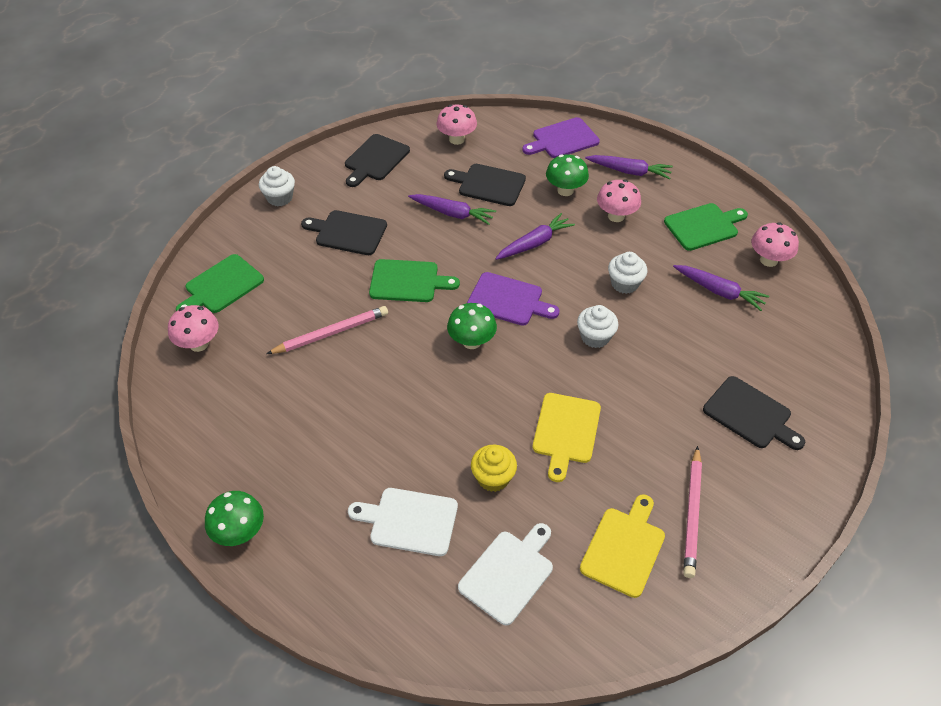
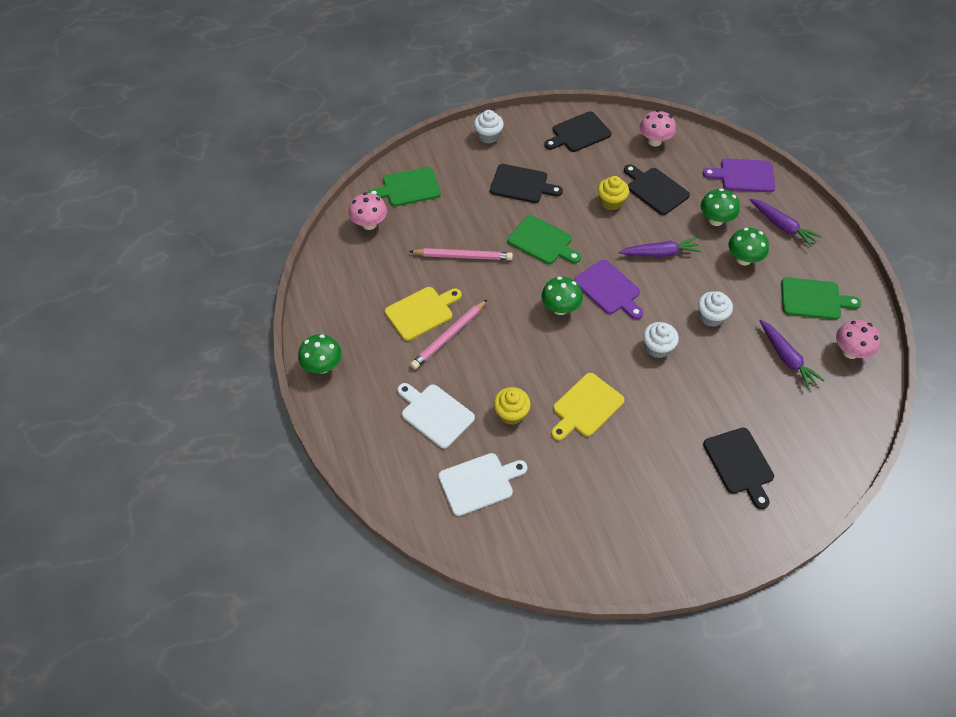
camera: 30 degrees right, 5 degrees up
(348, 232) = (521, 184): black cutting board -> black cutting board turned 150 degrees clockwise
(452, 213) = (611, 202): purple carrot -> yellow cupcake
(616, 216) = (743, 259): pink mushroom -> green mushroom
(624, 548) = (571, 508): yellow cutting board -> yellow cutting board (421, 312)
(692, 514) = (639, 511): pink pencil -> pink pencil (448, 336)

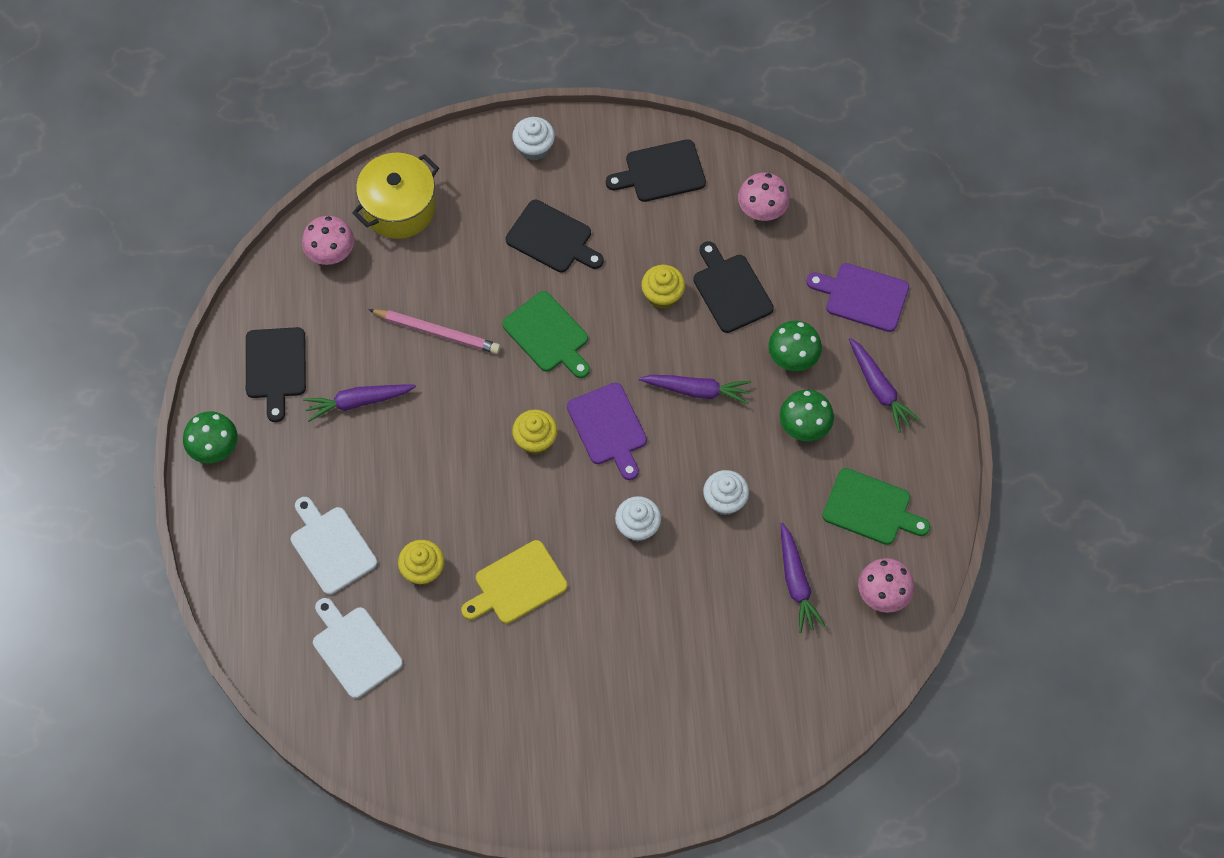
camera: 15 degrees right, 10 degrees up
(408, 188) = (399, 208): green cutting board -> yellow pot
(421, 312) = (358, 402): yellow cutting board -> purple carrot
(448, 336) = (381, 445): pink pencil -> none
(479, 483) = (354, 649): white cutting board -> white cutting board turned 120 degrees counterclockwise
(560, 308) = (535, 440): green mushroom -> yellow cupcake
(740, 464) = (674, 706): black cutting board -> black cutting board (276, 367)

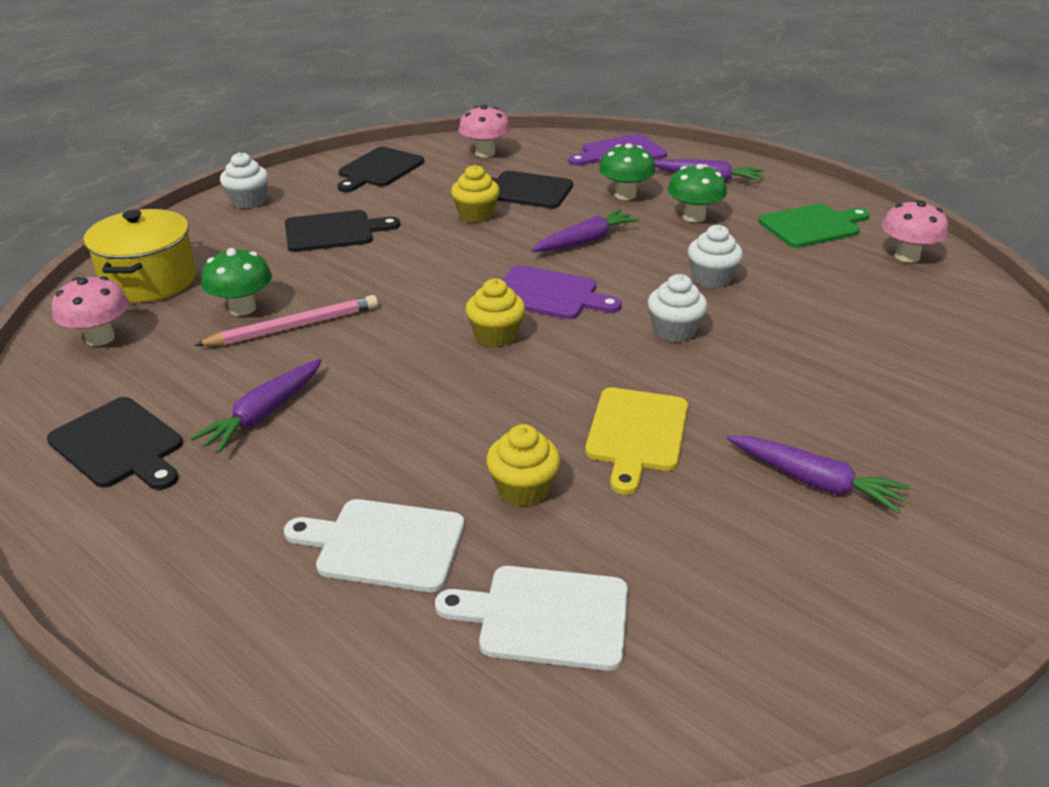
camera: 45 degrees left, 30 degrees down
(215, 448) = (101, 560): green mushroom -> green mushroom (242, 308)
(548, 335) = (409, 276): green cutting board -> none
(796, 582) = (844, 286): purple carrot -> purple carrot (814, 482)

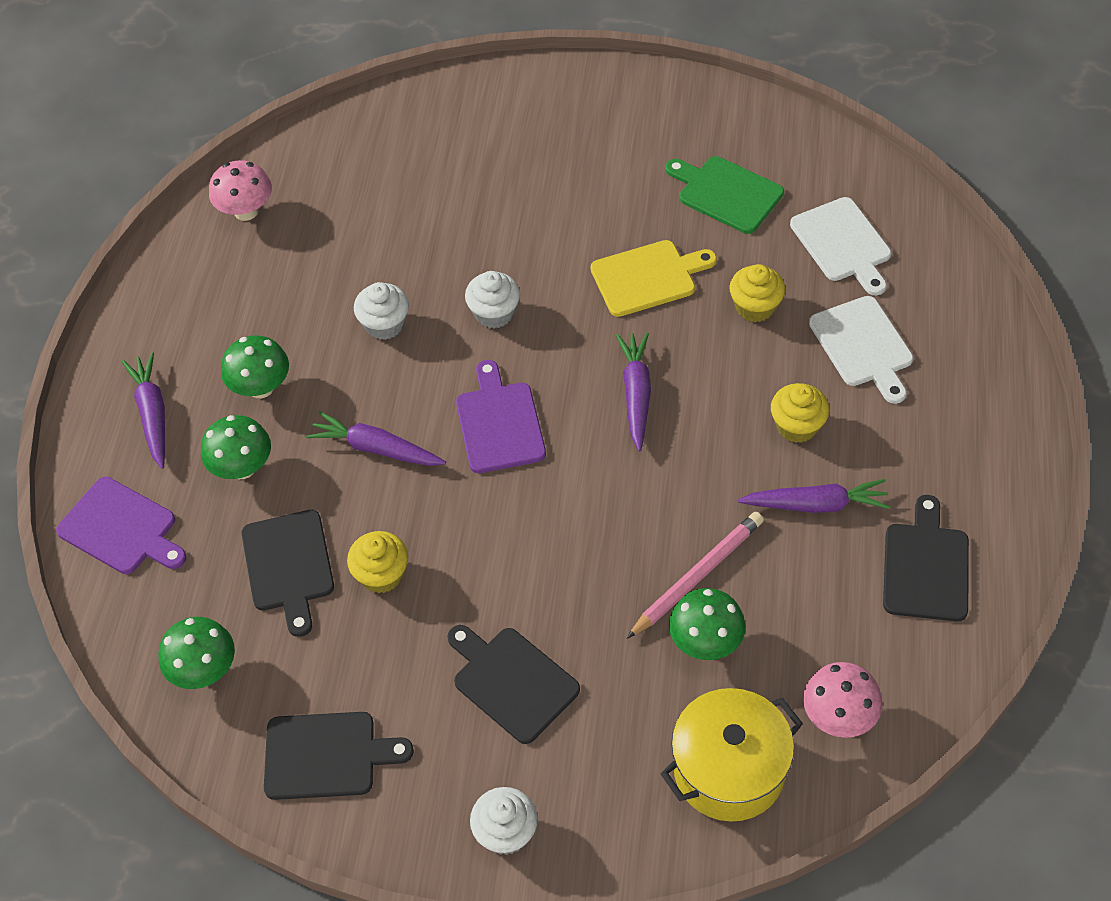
camera: 120 degrees left, 20 degrees up
(294, 327) = (698, 576): pink pencil -> pink pencil turned 105 degrees clockwise
(485, 153) = (204, 670): pink mushroom -> green mushroom
(496, 335) = (594, 423): yellow cupcake -> yellow cupcake (797, 426)
(812, 226) = (221, 292): green cutting board -> green cutting board (726, 193)
(814, 482) = (622, 174): purple carrot -> purple carrot (636, 394)

